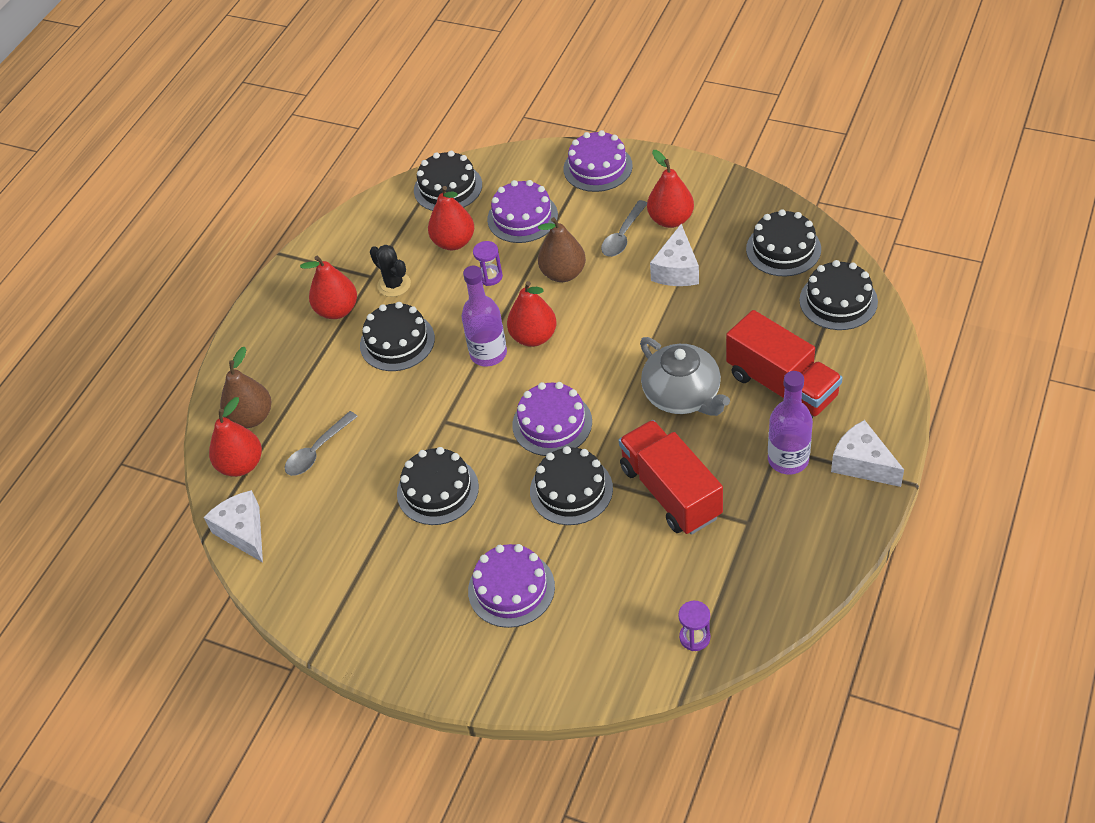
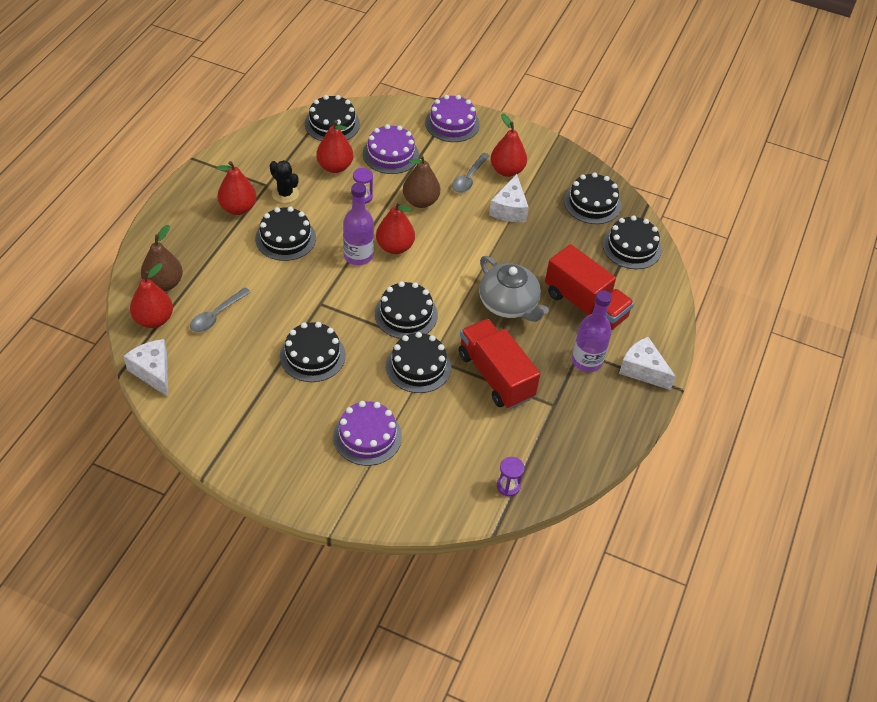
camera: 10 degrees left, 0 degrees up
(552, 423) = (406, 314): purple cake -> black cake

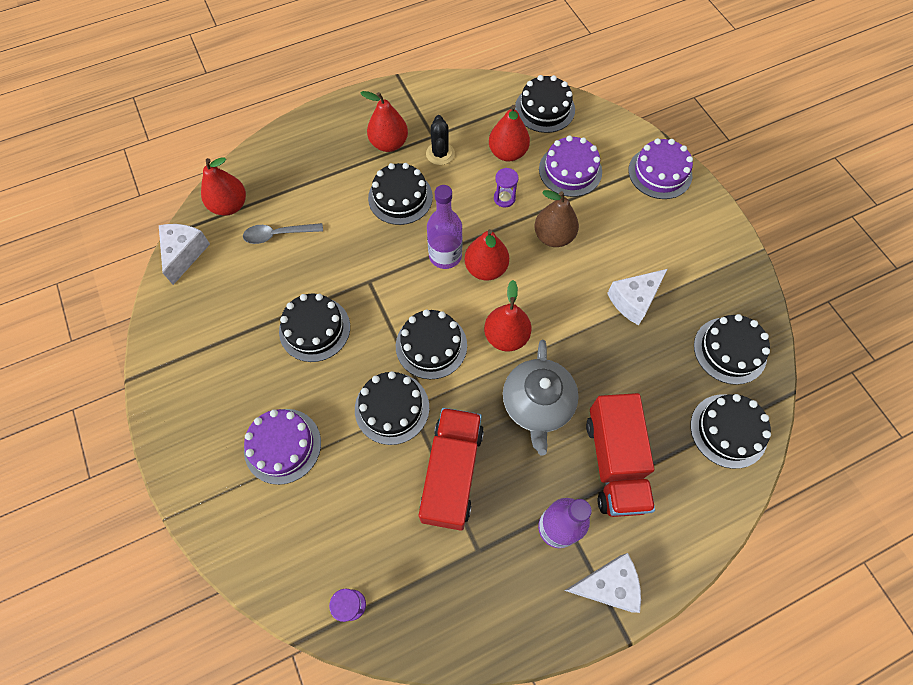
camera: 45 degrees right, 15 degrees up
(164, 283) = (267, 177): brown pear -> none
(469, 178) = (623, 241): grey spoon -> none
(507, 170) = (670, 256): red pear -> red pear (506, 336)
(642, 370) = (607, 585): white cheese -> white cheese turned 90 degrees clockwise

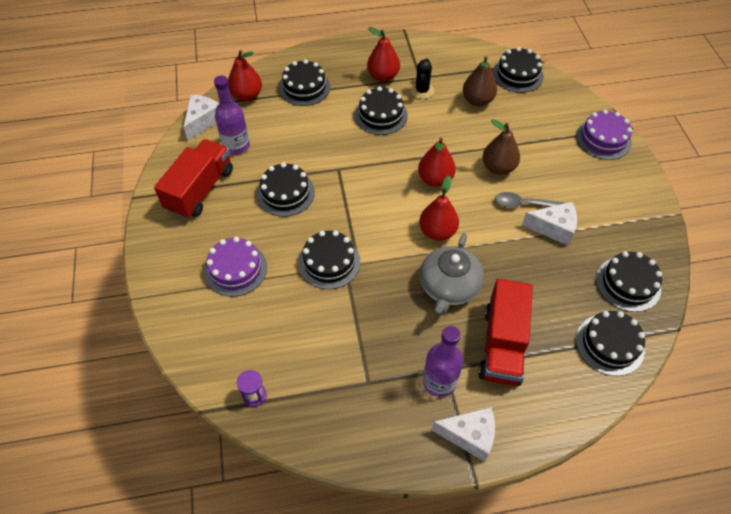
camera: 15 degrees right, 10 degrees down
(278, 235) = (277, 122): grey spoon -> grey spoon (524, 204)
(431, 345) = (374, 225): black cake -> black cake (304, 87)
(445, 256) = (404, 163): purple bottle -> purple bottle (236, 146)
(452, 473) = (363, 320): red truck -> red truck (200, 190)
(504, 198) = (465, 132): purple hourglass -> none
(507, 153) = (477, 100): red pear -> brown pear
(570, 170) = (526, 123): purple cake -> none
(634, 300) = (553, 228): white cheese -> white cheese turned 150 degrees counterclockwise

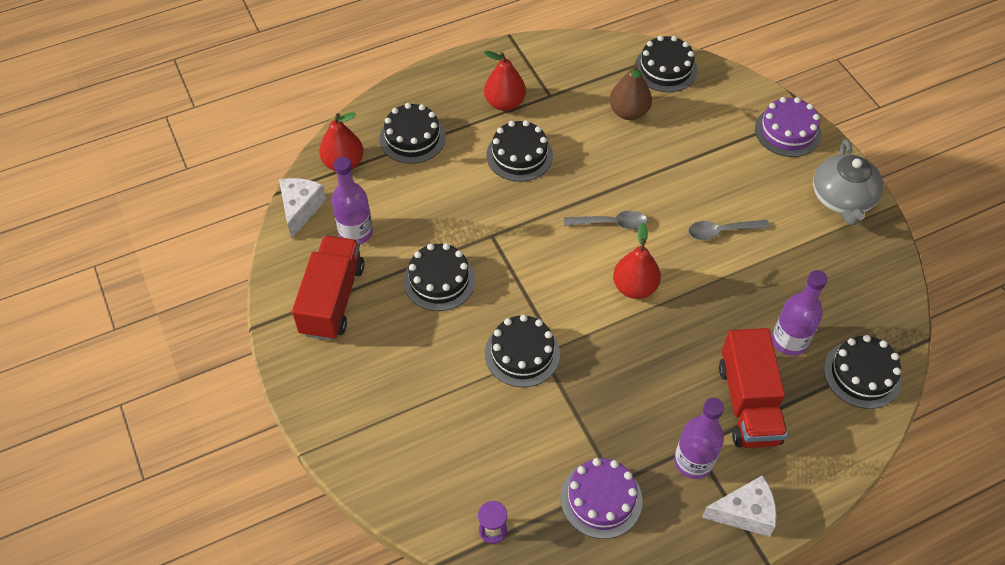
camera: 15 degrees left, 0 degrees up
(235, 269) = (414, 388): purple cake -> purple cake (601, 499)
(422, 91) = (558, 113): black cactus -> none
(435, 179) = (611, 223): red pear -> grey spoon
(449, 286) = (669, 350): grey teapot -> grey teapot (842, 198)
(498, 167) = (679, 193): brown pear -> none
(553, 228) = (763, 253): white cheese -> none
(553, 302) = (789, 341): none -> purple bottle
(628, 284) = (862, 300): black cake -> none

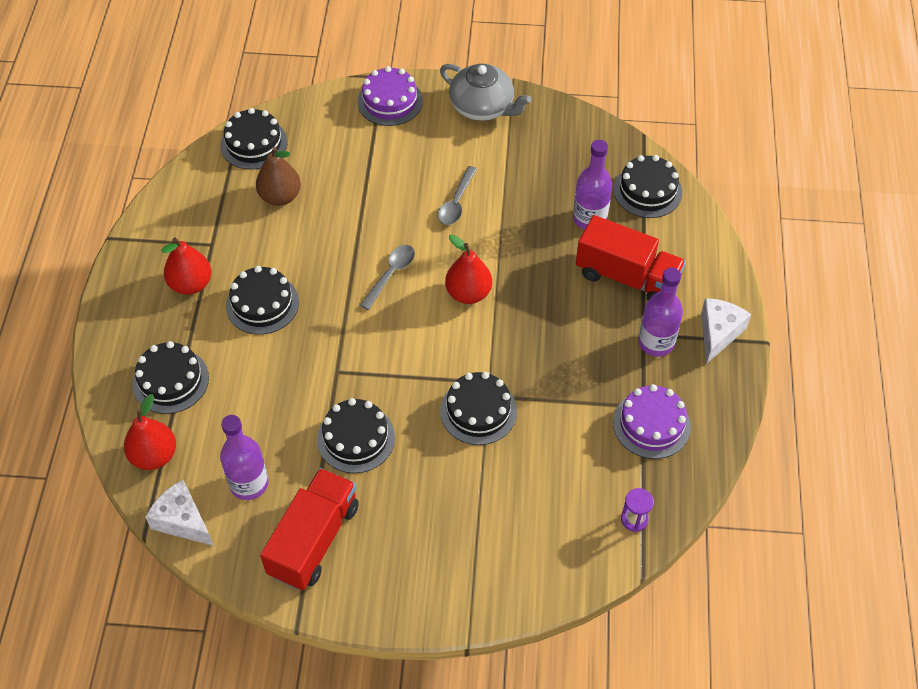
camera: 60 degrees left, 0 degrees up
(332, 299) = (314, 540): red truck -> red truck turned 75 degrees clockwise

